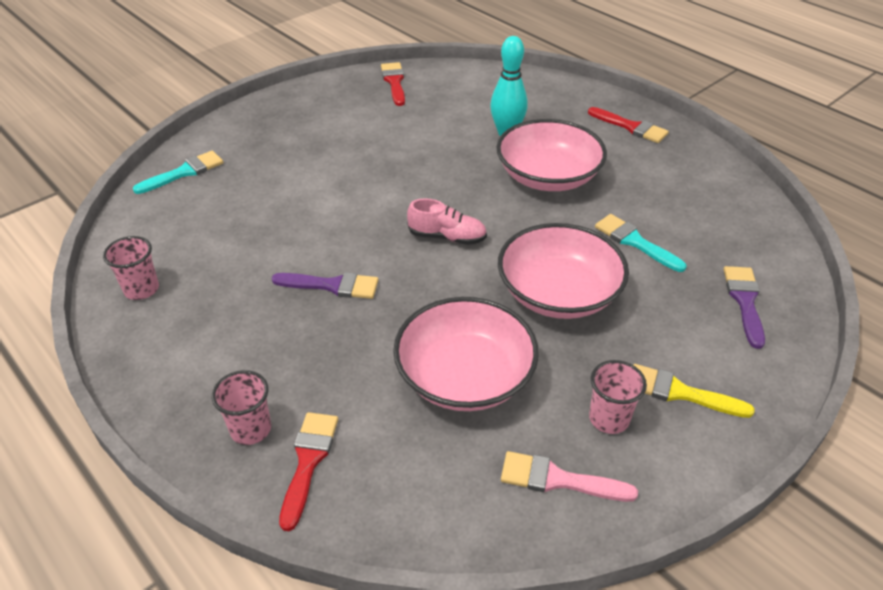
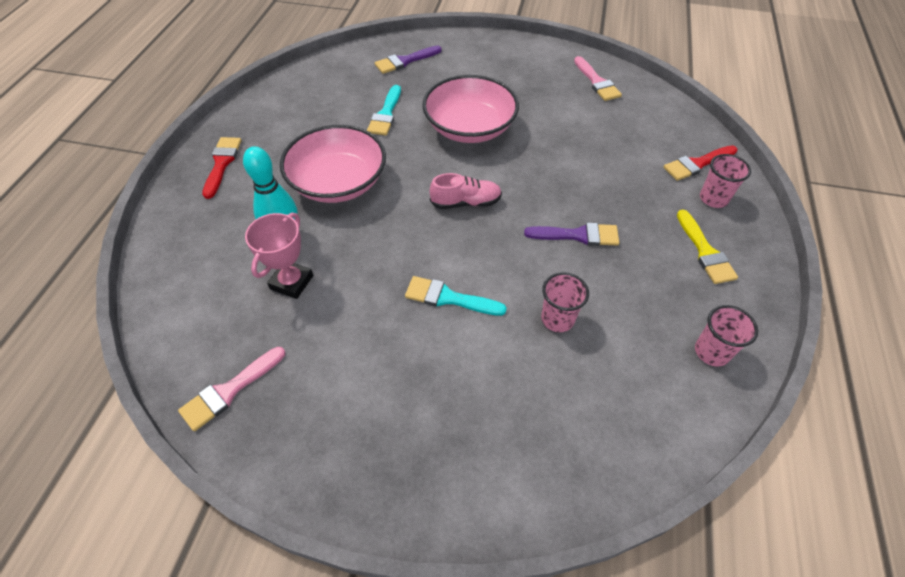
camera: 125 degrees left, 10 degrees up
(184, 172) = (565, 470): turquoise brush -> turquoise brush (449, 298)
(332, 285) = (577, 235): purple brush -> purple brush turned 120 degrees clockwise
(394, 82) = (229, 390): red brush -> pink brush
(447, 237) = (466, 202): pink shoe -> pink shoe turned 105 degrees clockwise
(455, 123) = (292, 282): none -> pink trophy
(465, 376) = (576, 136): pink bowl -> none
(609, 418) = (543, 79): pink cup -> pink cup (557, 319)
(680, 392) = (500, 64): yellow brush -> yellow brush (705, 251)

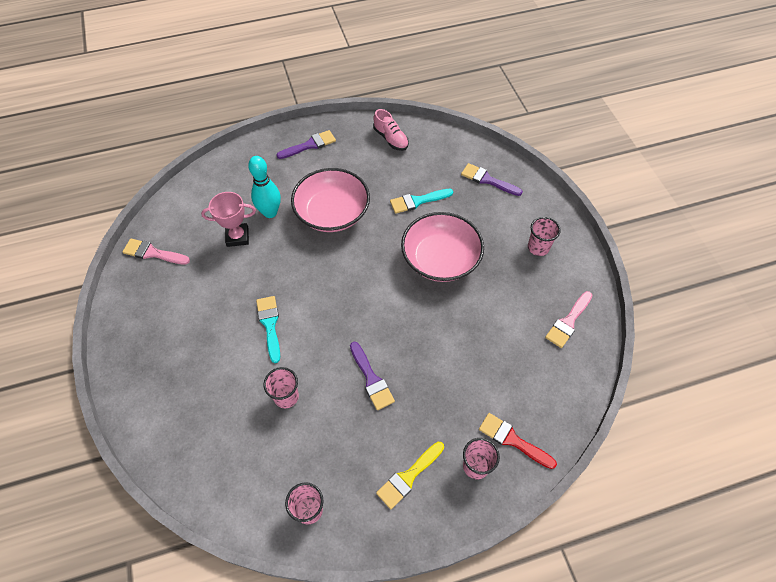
camera: 60 degrees right, 5 degrees up
(222, 163) = (309, 145): red brush -> purple brush
(466, 202) = (360, 294): pink shoe -> pink shoe (391, 139)
(507, 65) = (538, 247): none -> pink cup

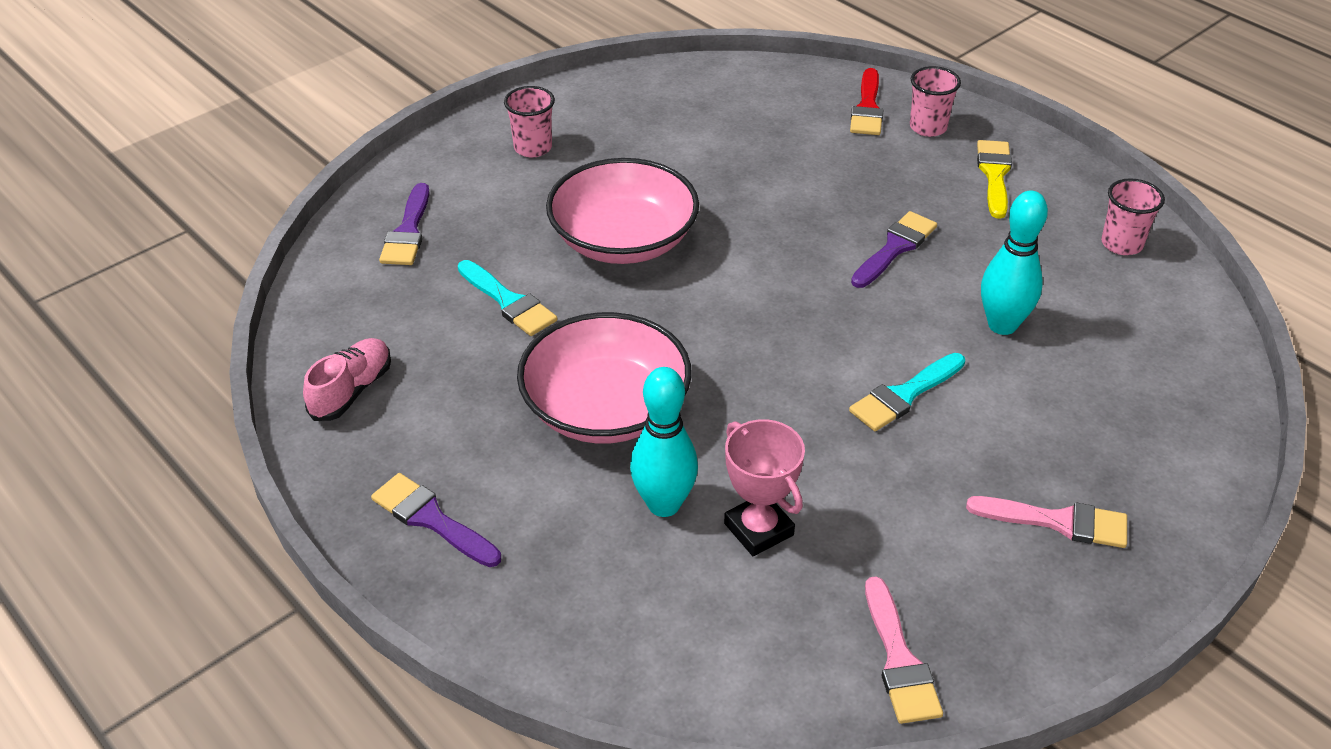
camera: 115 degrees left, 15 degrees down
(286, 396) = (1002, 325): pink cup -> turquoise bowling pin
(408, 476) = (994, 175): yellow brush -> yellow brush turned 105 degrees counterclockwise
(568, 322) = (652, 98): pink brush -> pink brush (1057, 522)

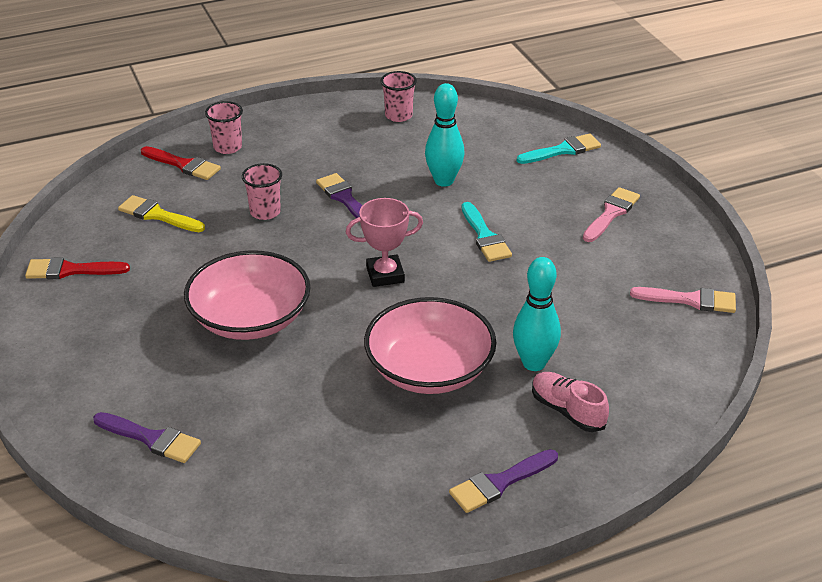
camera: 70 degrees left, 5 degrees down
(352, 391) = (336, 507): pink shoe -> pink shoe (567, 411)
(508, 302) = (283, 395): turquoise brush -> turquoise brush (562, 150)
(533, 148) = (92, 341): pink cup -> pink cup (265, 212)
(634, 97) = (71, 270): none -> red brush
(759, 529) = (572, 327): pink trophy -> pink trophy (385, 275)
(994, 175) = (299, 138): yellow brush -> yellow brush (158, 215)

